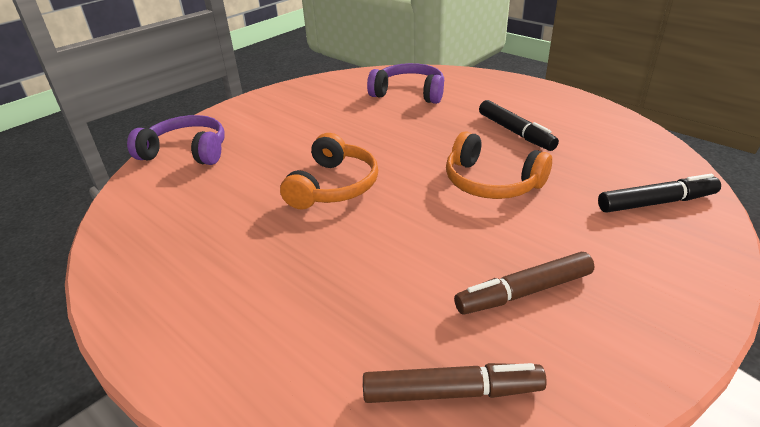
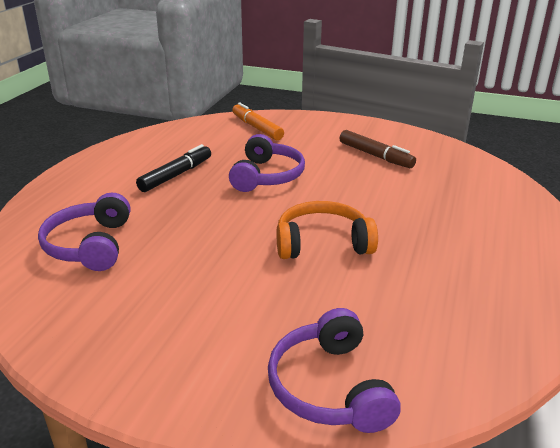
camera: 115 degrees left, 5 degrees down
(451, 392) = (461, 165): brown marker -> none
(491, 182) = (267, 176): orange headphones -> purple headphones
(656, 202) = (257, 128): black marker -> orange marker

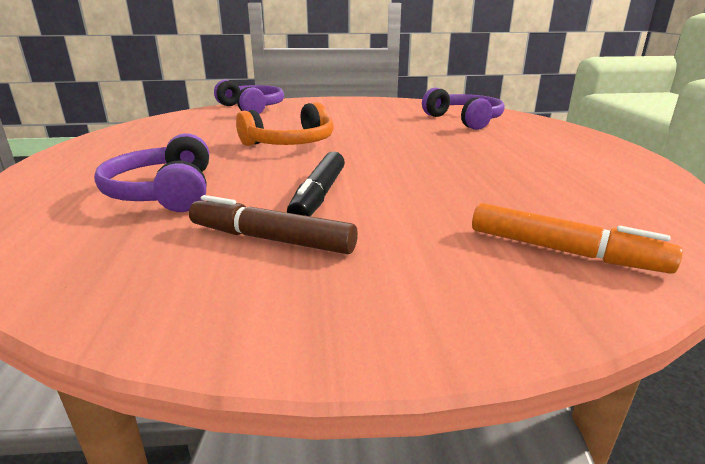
camera: 155 degrees right, 5 degrees down
(176, 175) = (511, 161): black marker -> black marker (319, 195)
(267, 176) = (410, 178): purple headphones -> purple headphones (164, 192)

